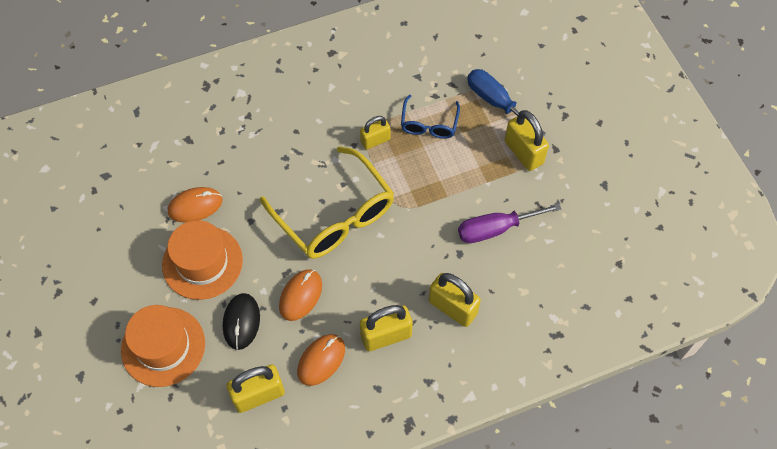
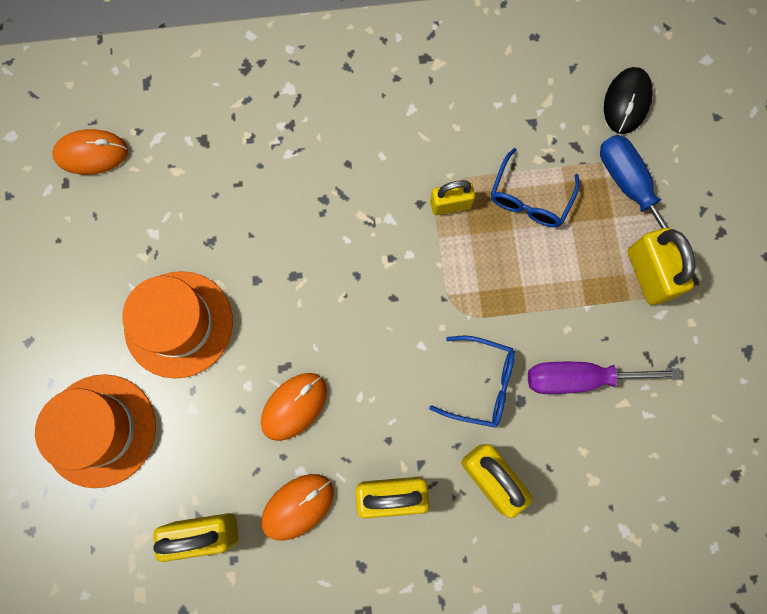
camera: 15 degrees right, 15 degrees up
(195, 206) = (189, 240): orange mouse -> orange mouse (92, 153)
(241, 322) = (208, 423): black mouse -> black mouse (626, 102)
(335, 215) = (368, 301): yellow glasses -> none
(429, 249) = (481, 384): none -> blue glasses

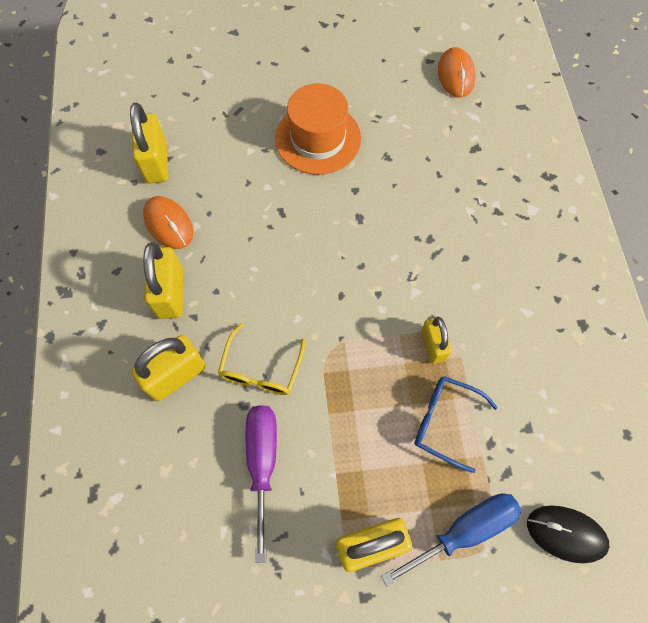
camera: 90 degrees right, 10 degrees down
(100, 430) = (238, 94): orange hat -> none
(294, 406) = (249, 220): orange mouse -> none
(481, 384) = (261, 369): blue glasses -> yellow glasses

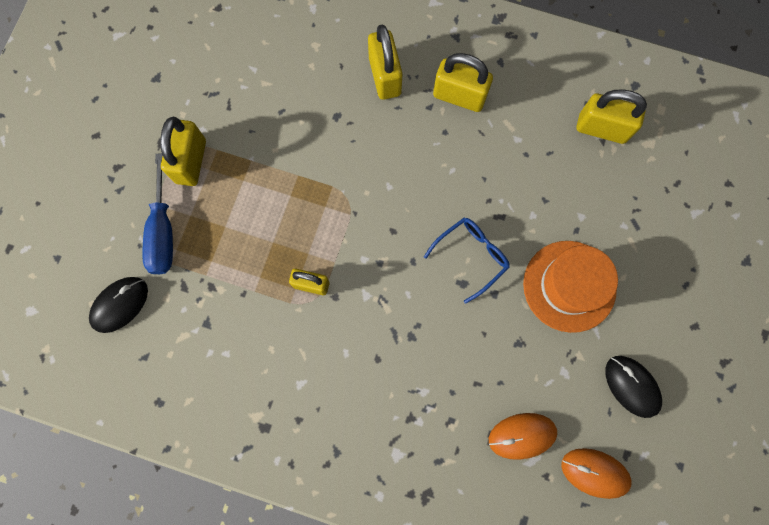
camera: 115 degrees right, 10 degrees up
(169, 224) = (529, 117): orange mouse -> orange mouse (522, 436)
(261, 369) = (359, 140): yellow glasses -> none
(262, 462) = (286, 112): purple screwdriver -> none
(376, 73) = (631, 386): none -> black mouse
(444, 421) = (246, 260): blue glasses -> blue glasses (471, 256)

